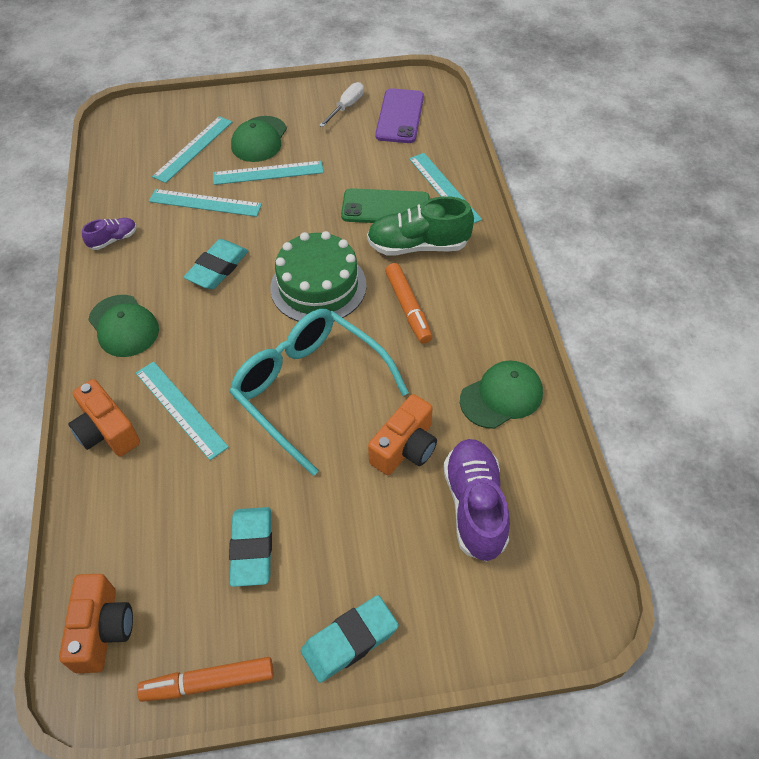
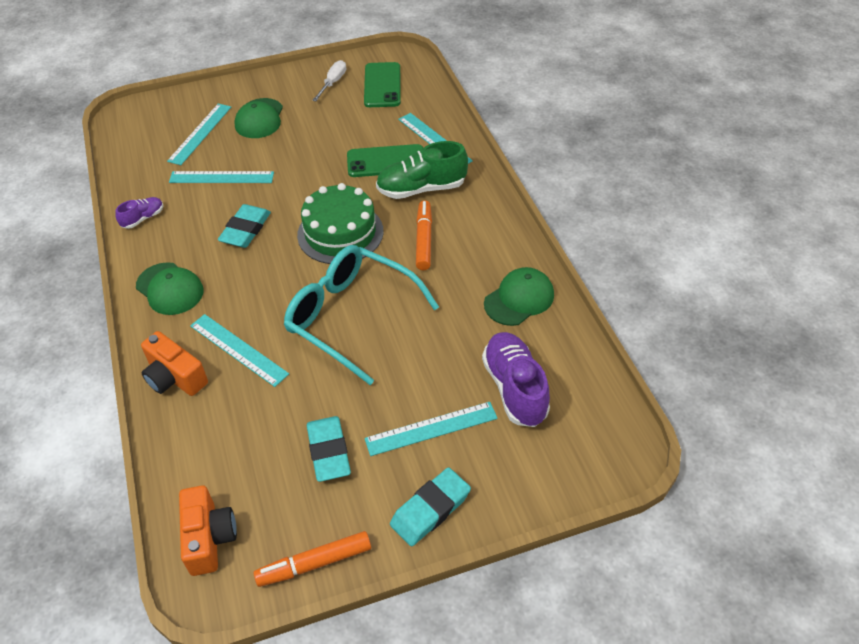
camera: 10 degrees left, 5 degrees down
(268, 173) = (274, 146): turquoise ruler -> turquoise ruler (431, 429)
(400, 116) = (382, 85): purple phone -> green phone
(405, 448) = (445, 351): orange camera -> none
(408, 308) = (423, 240): orange marker -> orange marker turned 150 degrees counterclockwise

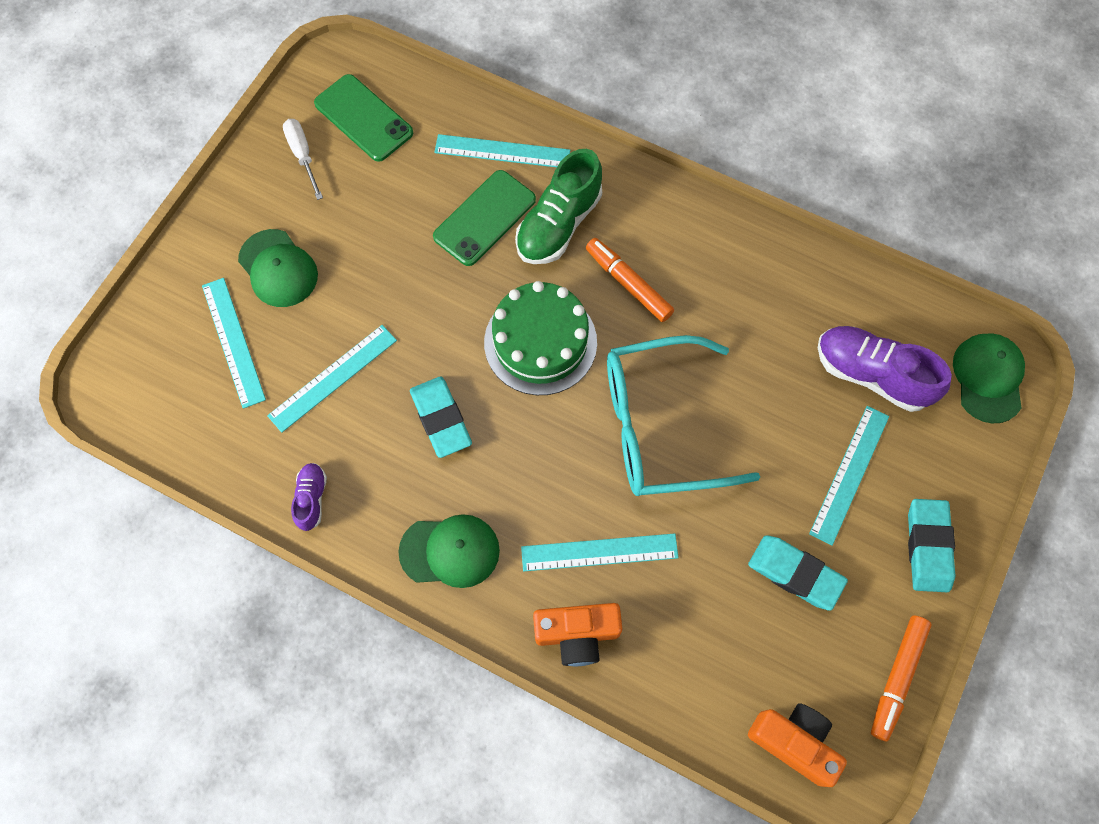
camera: 45 degrees left, 20 degrees up
(519, 299) = (780, 279): green cap -> green cap (988, 378)

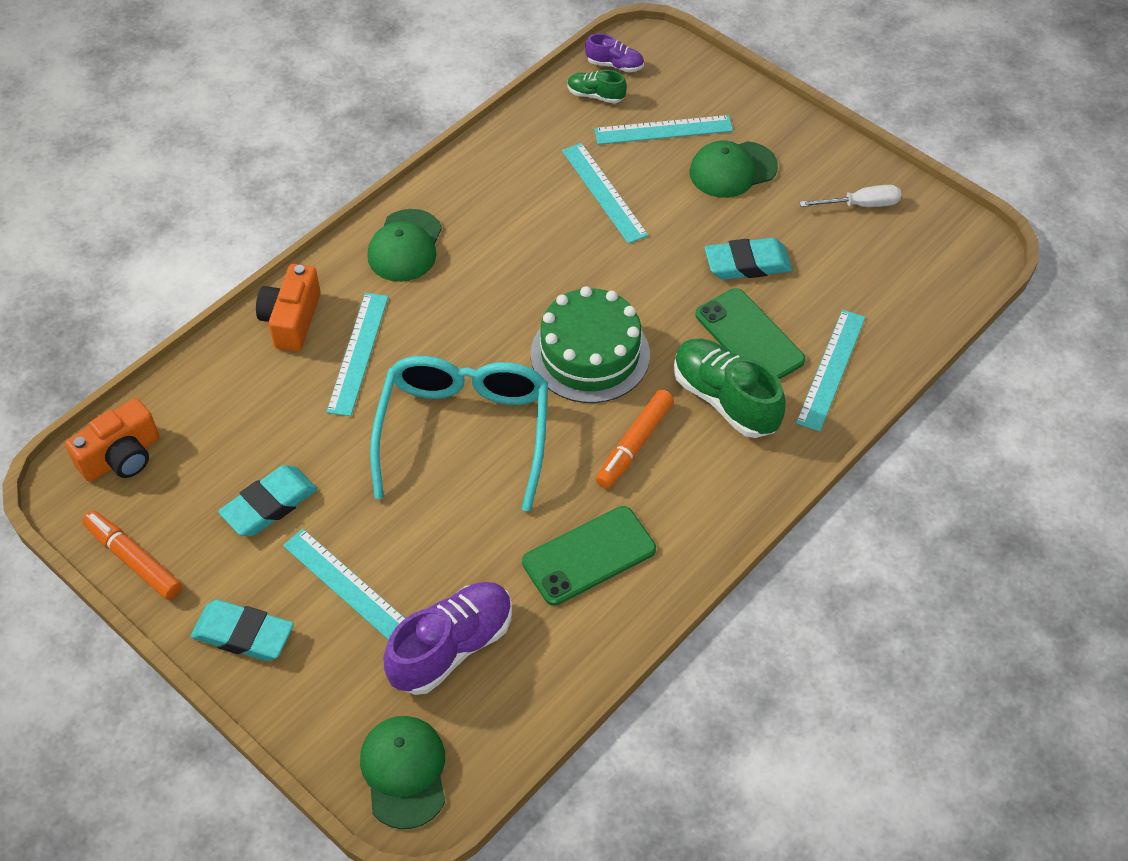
camera: 105 degrees right, 15 degrees down
(191, 419) = (595, 95): none -> green shoe
(311, 499) = (491, 162): purple shoe -> purple shoe (615, 65)
(363, 118) = (899, 259): green phone -> green phone (589, 556)
(441, 419) = (535, 262): turquoise eraser -> turquoise eraser (747, 264)
(628, 284) = (634, 445): orange marker -> orange marker turned 150 degrees clockwise
(988, 378) = (404, 772): green cap -> green cap turned 120 degrees counterclockwise

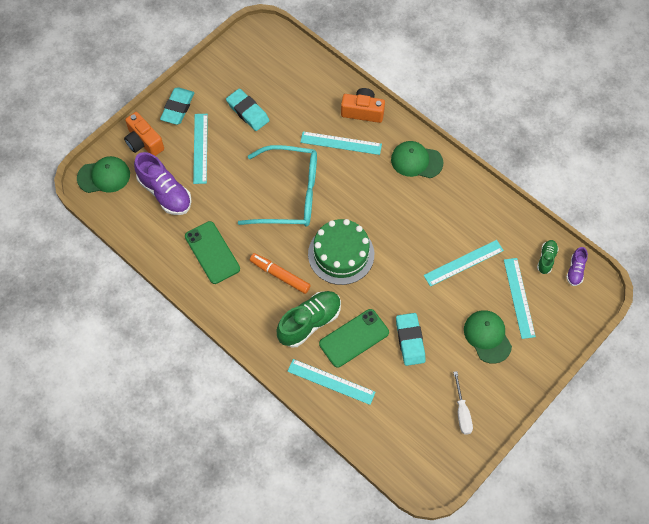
camera: 90 degrees right, 10 degrees up
(121, 457) = (277, 49): orange camera -> orange camera (143, 142)
(133, 560) = (219, 61): orange marker -> none
(348, 587) = (200, 148): turquoise ruler -> turquoise ruler turned 45 degrees counterclockwise

